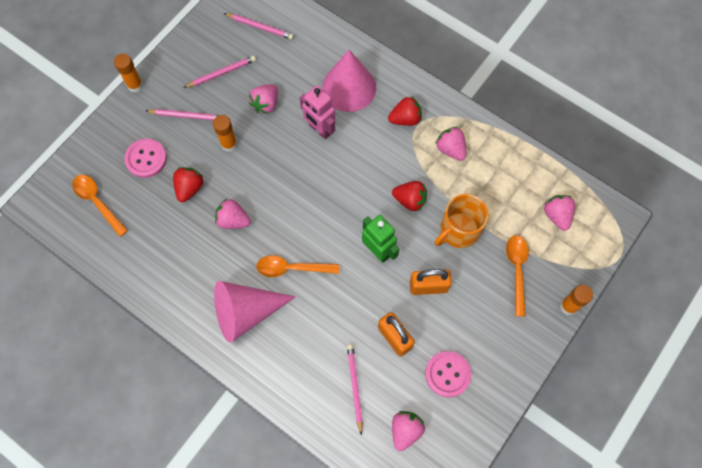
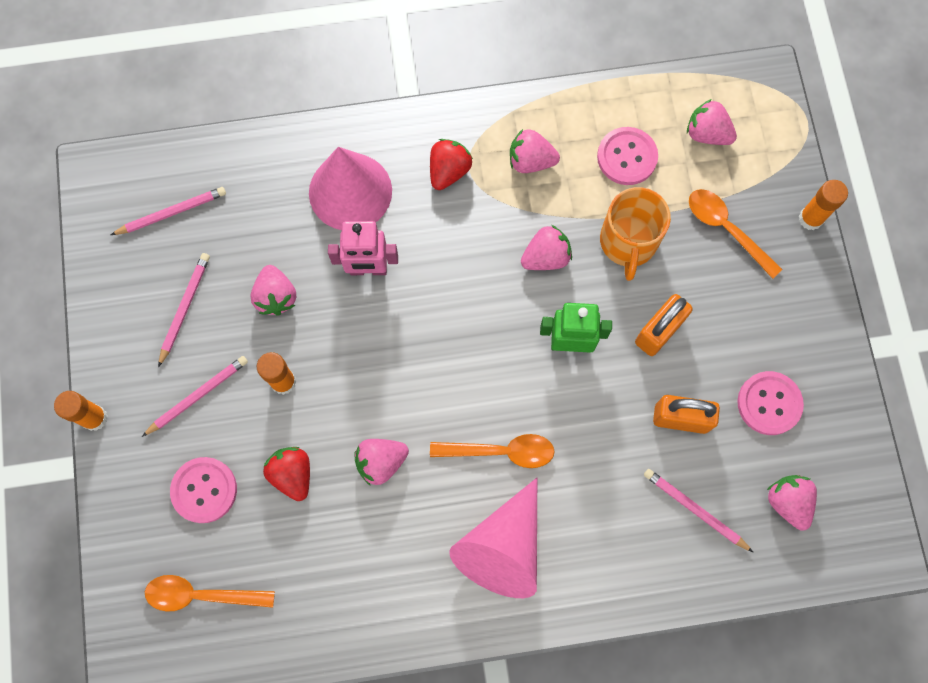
camera: 45 degrees left, 5 degrees up
(292, 268) = (501, 451): orange spoon -> orange spoon turned 135 degrees counterclockwise
(410, 200) = (546, 257): red strawberry -> pink strawberry
(502, 190) = (627, 157): none -> pink button

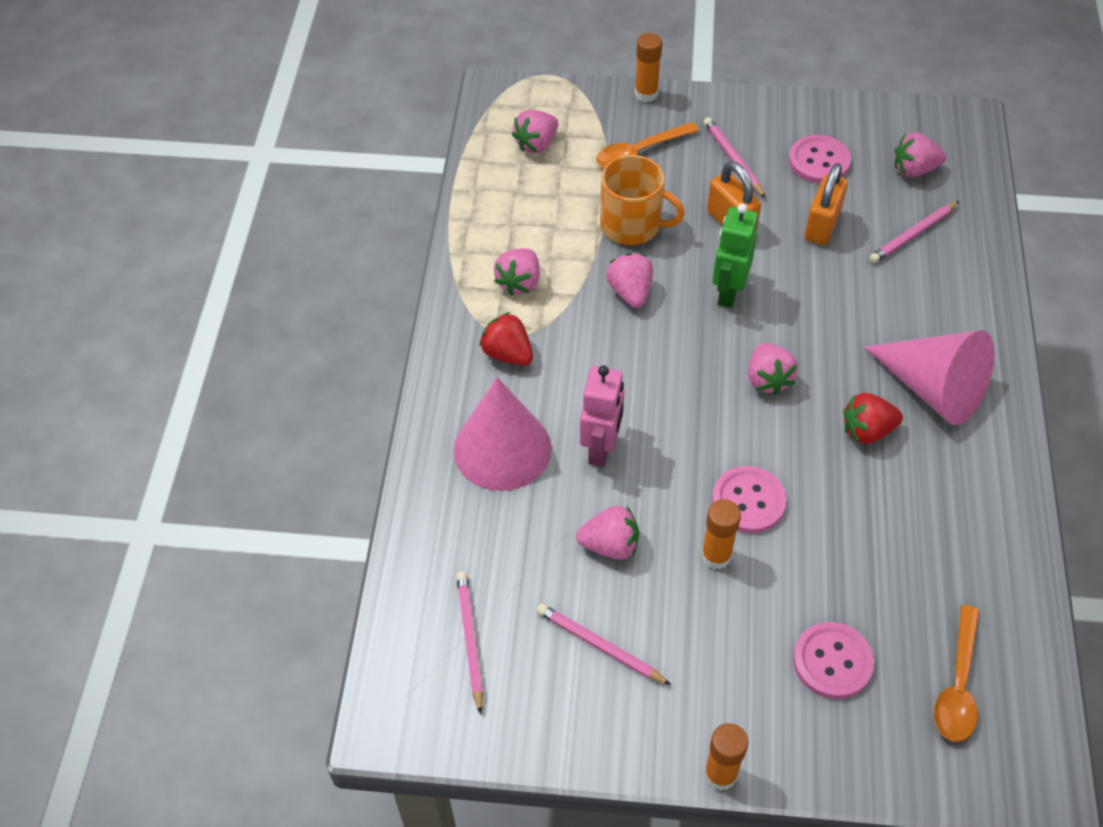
camera: 75 degrees left, 20 degrees down
(198, 396) = (715, 649): pink pencil -> pink pencil (733, 159)
(292, 474) = (827, 566): red strawberry -> red strawberry (867, 431)
(381, 462) = (826, 478): pink strawberry -> pink strawberry (768, 379)
(501, 451) = (831, 371): orange spoon -> none
(627, 157) = (541, 207): pink button -> pink button (748, 501)

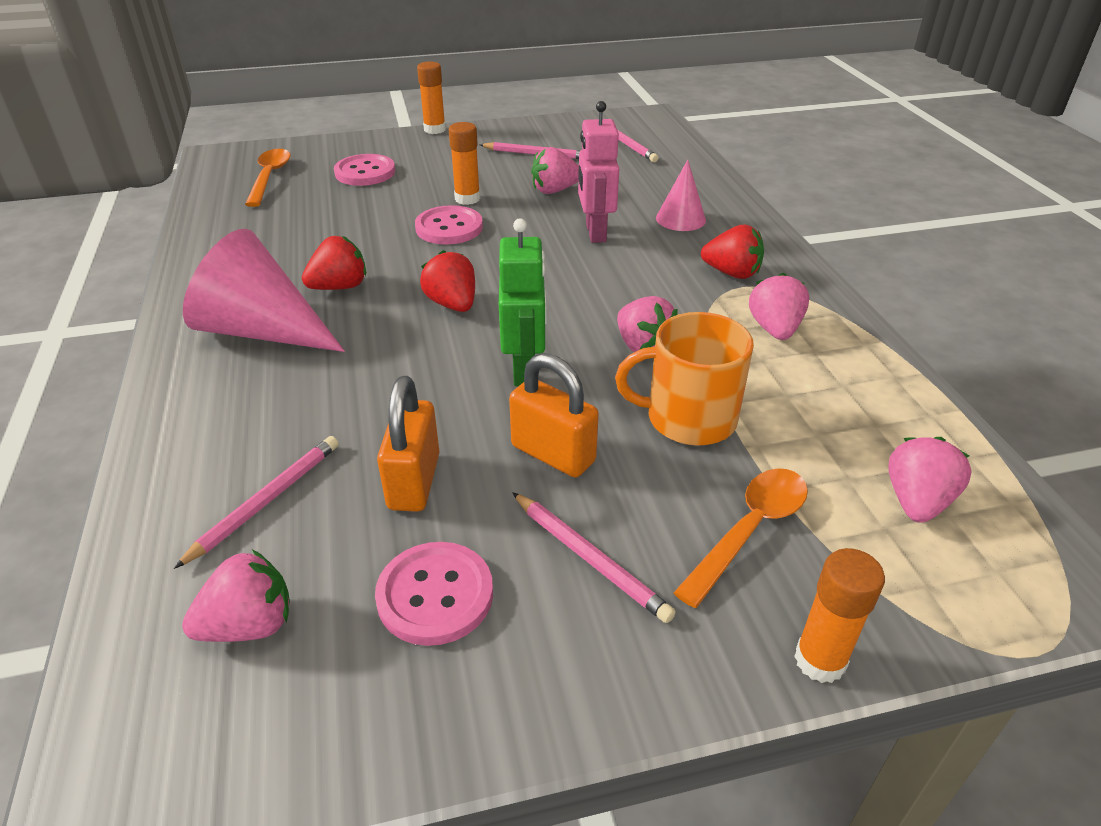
camera: 160 degrees right, 15 degrees down
(502, 448) = (680, 219): pink cone -> pink cone, size x0.55
(768, 379) = (452, 304): pink strawberry -> red strawberry

